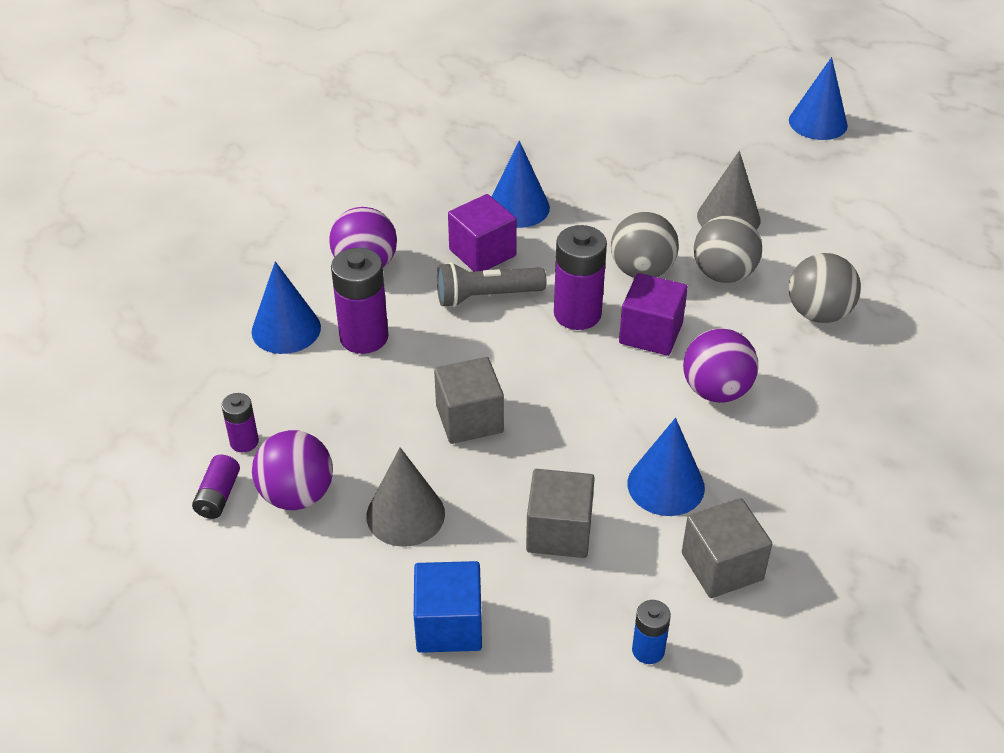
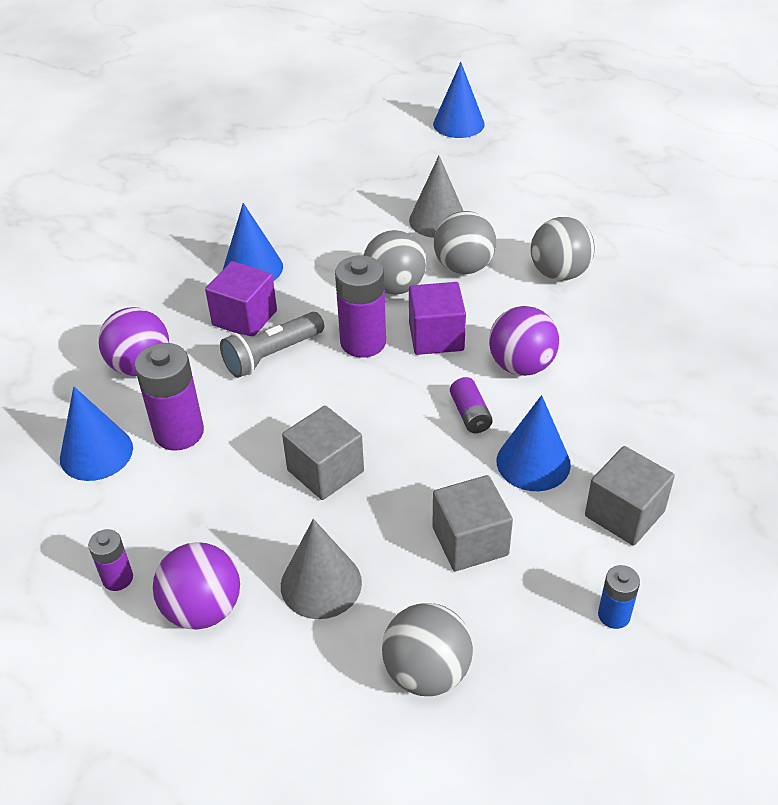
camera: 25 degrees left, 0 degrees up
(218, 496) = (122, 643): purple battery -> purple battery (470, 414)
(449, 625) = (427, 672): blue cube -> grey ball

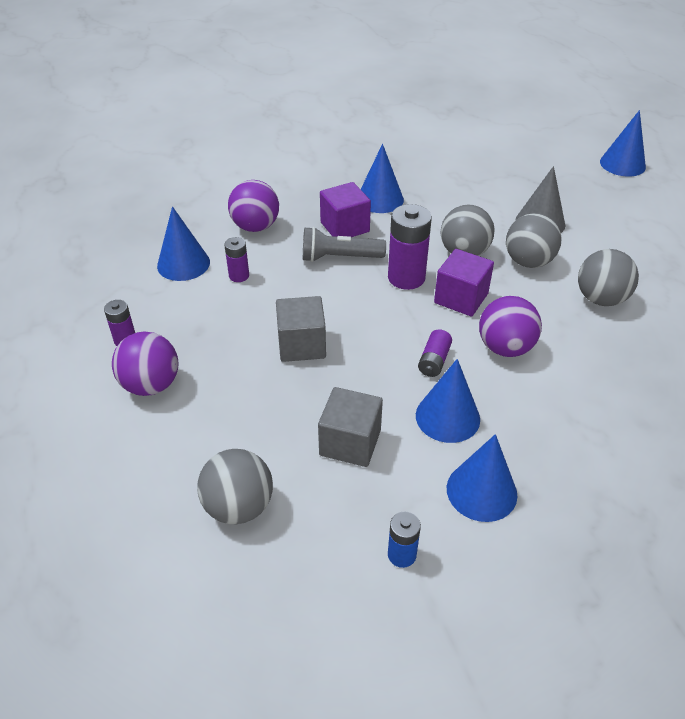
camera: 35 degrees right, 0 degrees up
(179, 432) = (239, 276): purple battery -> purple battery, size x0.54
(321, 584) = (230, 411): grey cone -> none
(624, 514) = (481, 491): grey cube -> blue cone

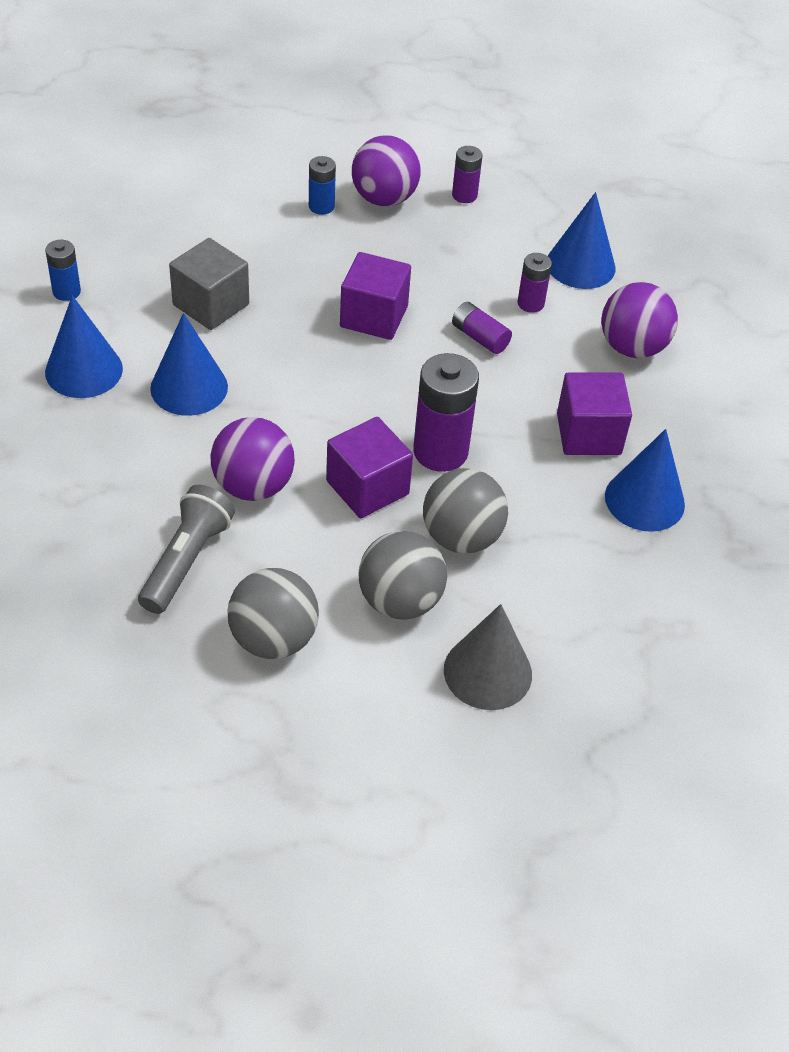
camera: 110 degrees right, 5 degrees up
(181, 420) = (321, 206): none -> blue battery
(239, 506) = (194, 215): grey ball -> none
(301, 345) = (374, 316): grey cube -> purple cube
(339, 257) = (520, 403): grey flashlight -> grey flashlight (187, 560)
(434, 361) = (276, 412): purple battery -> purple battery (479, 337)
(622, 164) = (611, 925): blue cone -> none

